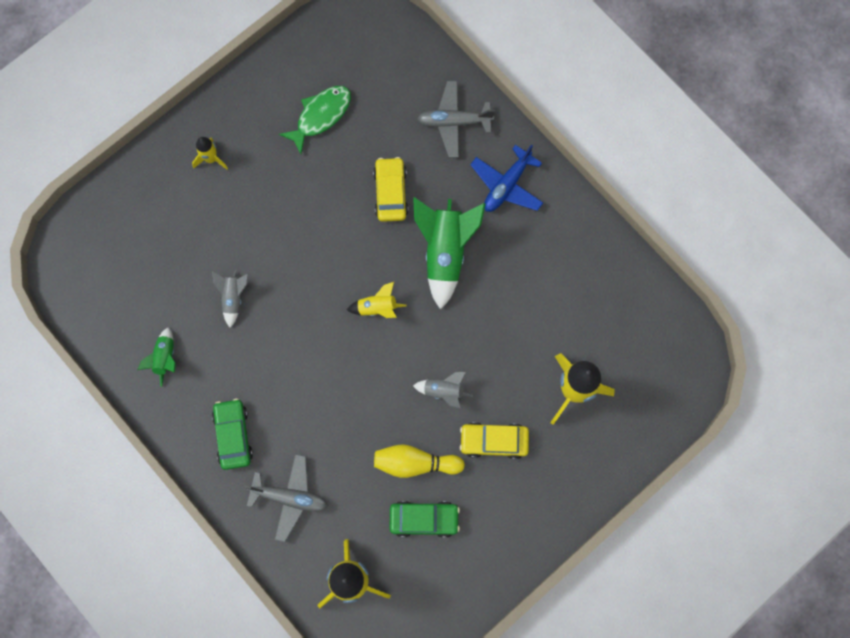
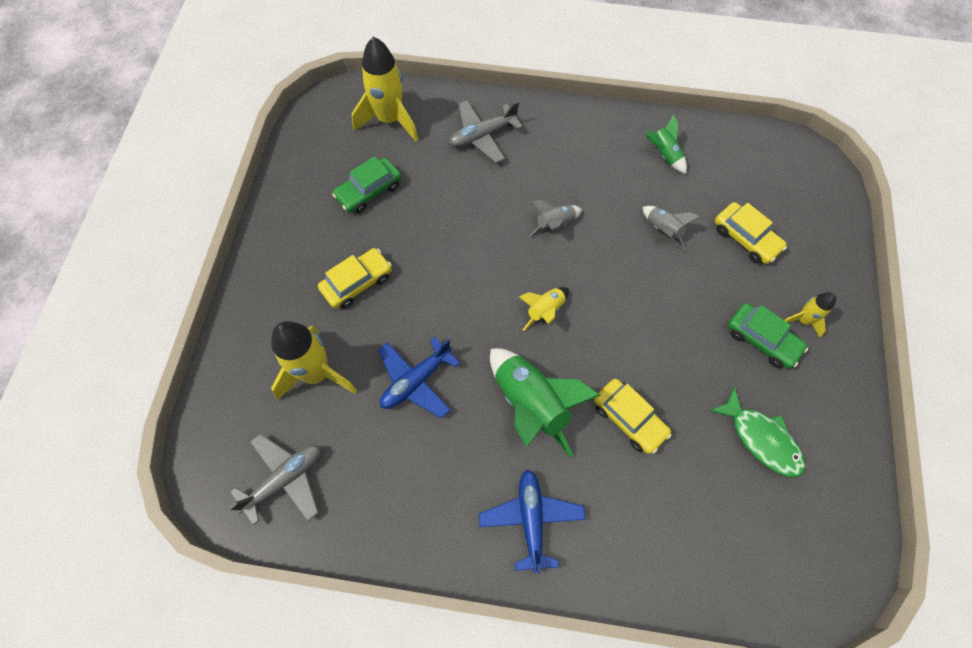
camera: 140 degrees right, 10 degrees down
(181, 243) = (746, 238): none -> yellow car
(233, 435) = (562, 143): green car -> green car (762, 339)
(321, 116) = (761, 439): green fish -> green fish turned 45 degrees counterclockwise
(415, 463) = (409, 222): yellow bowling pin -> none
(443, 391) = (431, 289): grey rocket -> grey rocket (554, 224)
(454, 122) = (640, 544): grey plane -> grey plane (285, 479)
(509, 330) = (416, 381): none -> blue plane

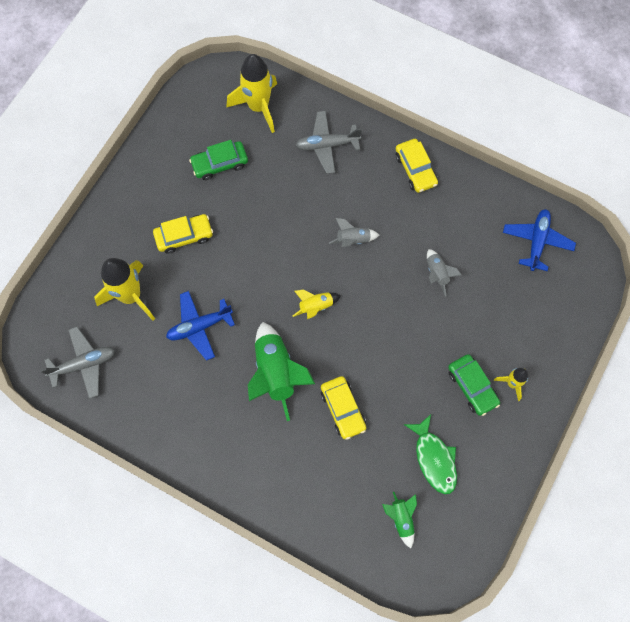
camera: 20 degrees right, 5 degrees up
(531, 519) = (242, 453): blue plane -> blue plane (537, 241)
(664, 154) = (468, 210): green rocket -> green rocket (401, 518)
(746, 238) = (500, 302): yellow car -> yellow car (415, 169)

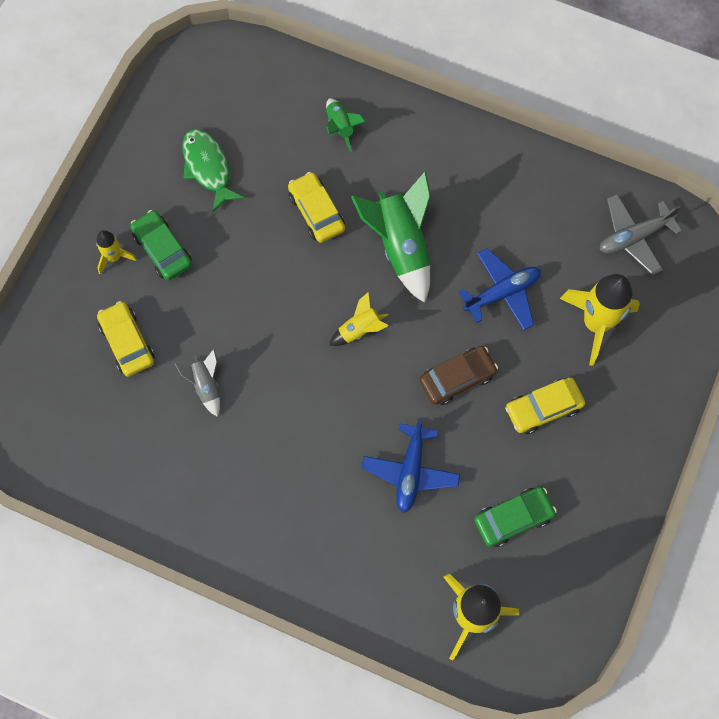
camera: 175 degrees right, 0 degrees up
(245, 263) = (457, 378): none -> brown car
(327, 145) = (365, 561): grey plane -> none
(353, 240) = (318, 422): grey rocket -> none
(401, 518) = (244, 105): green rocket -> green rocket (340, 127)
(415, 169) = (237, 533): yellow car -> yellow car (127, 342)
(537, 241) = (72, 440): blue plane -> blue plane (410, 471)

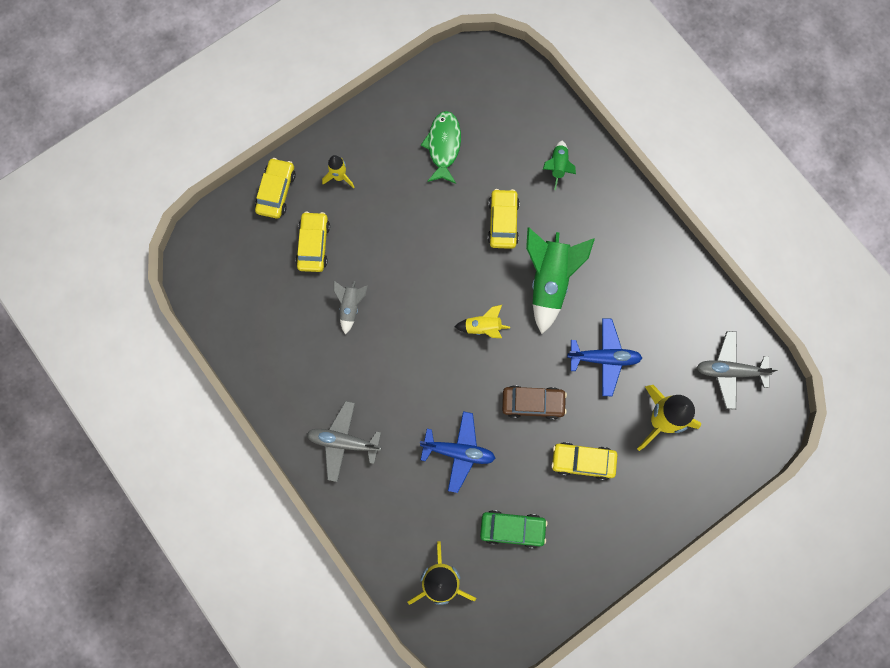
camera: 30 degrees right, 5 degrees up
(53, 308) = (276, 191): none -> yellow car
(162, 249) = (376, 190): green car -> none
(282, 530) = (343, 442): none -> grey plane
(410, 471) = (458, 452): blue plane -> blue plane turned 120 degrees counterclockwise

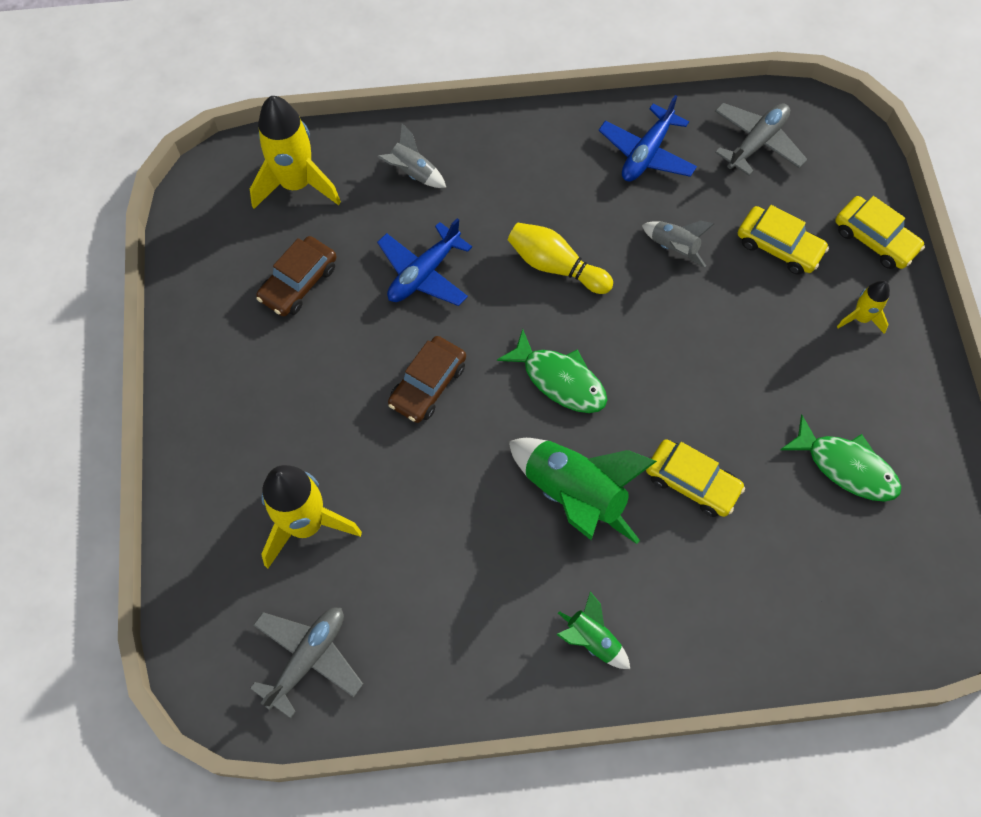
camera: 120 degrees right, 10 degrees down
(343, 442) = (513, 165): grey plane -> grey plane (756, 143)
(386, 506) = (412, 172): none -> grey rocket
(405, 372) = (555, 266): none -> yellow bowling pin
(483, 327) = (560, 380): yellow rocket -> green fish
(512, 529) = (299, 283): green car -> brown car
(558, 167) = (738, 603): green rocket -> green rocket (592, 639)
(583, 461) = (320, 401): yellow car -> none
(604, 358) = (430, 503): blue plane -> blue plane (646, 153)

